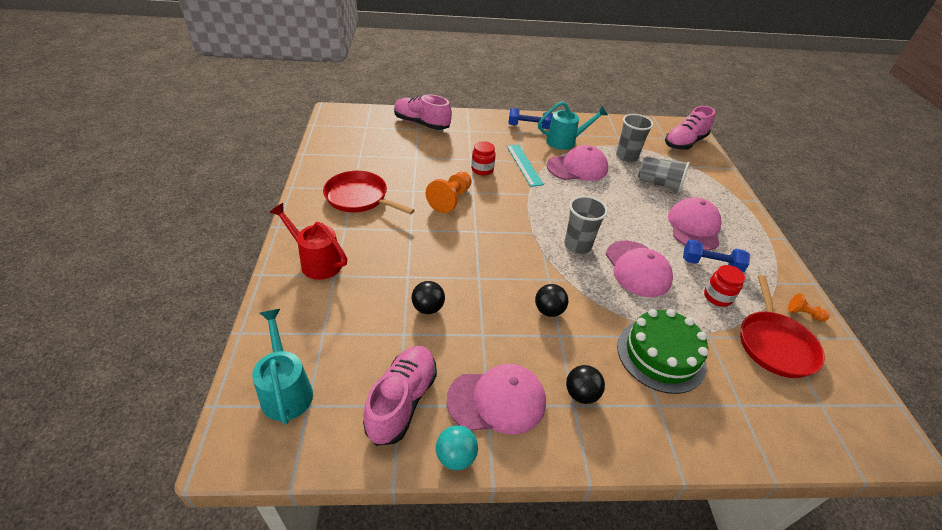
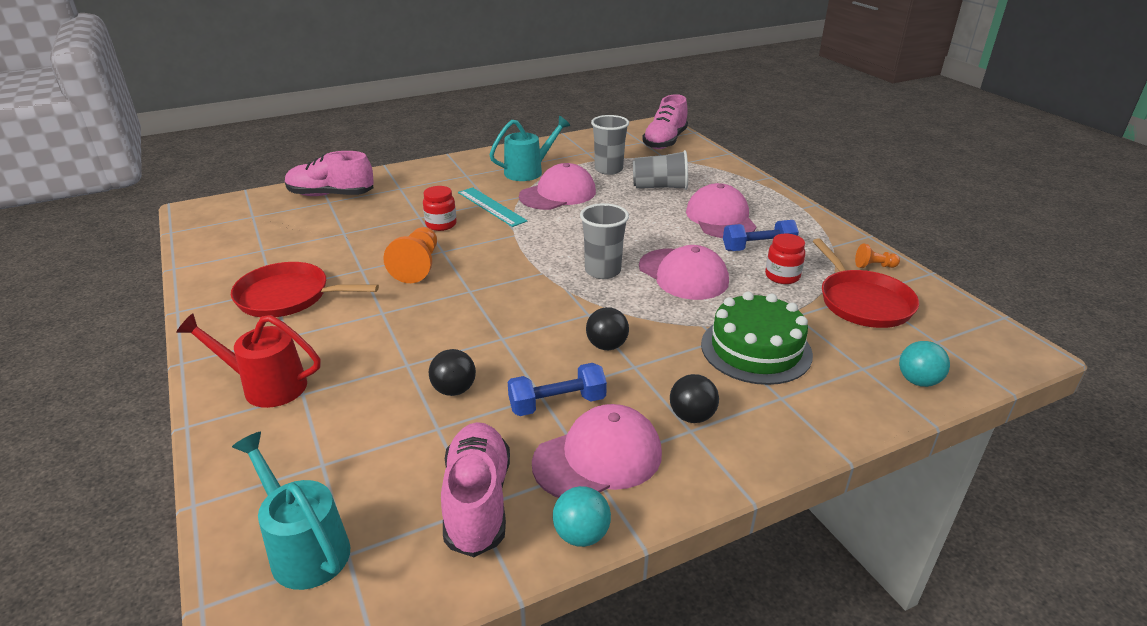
camera: 20 degrees left, 10 degrees down
(529, 126) = (475, 166): blue dumbbell -> blue dumbbell (557, 403)
(783, 435) = (918, 381): none -> turquoise ball

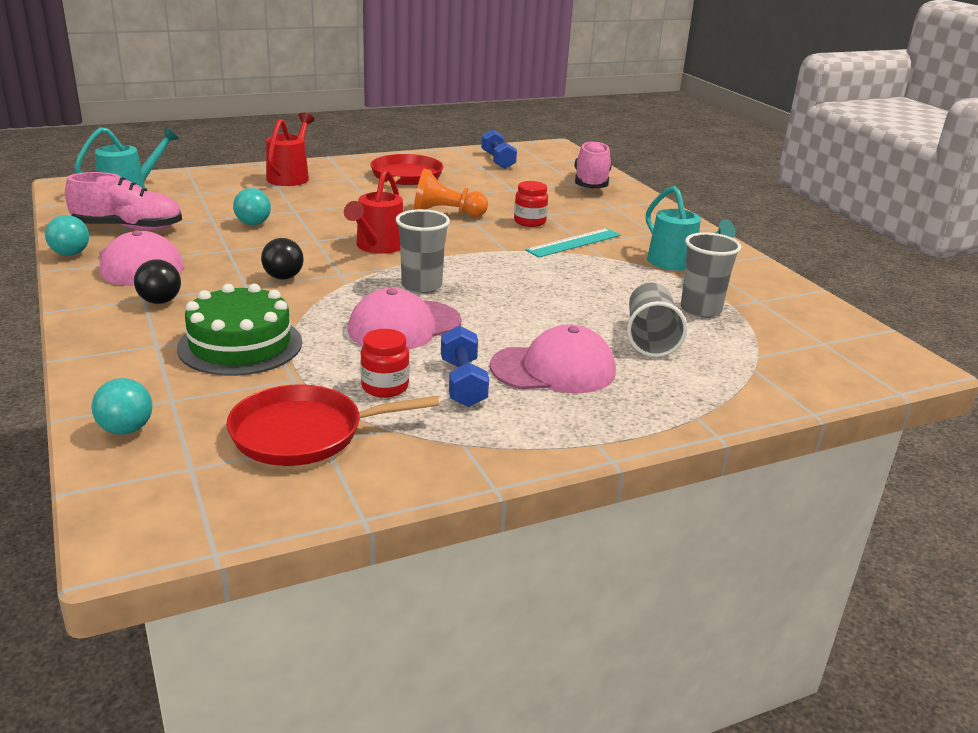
camera: 90 degrees right, 5 degrees down
(454, 390) = (253, 224): black ball -> turquoise ball
(516, 299) = (377, 247): none -> red watering can
(557, 403) = (213, 254): blue dumbbell -> blue dumbbell (498, 160)
(558, 194) = (613, 276): pink cap -> none
(665, 141) = (835, 361): pink shoe -> none
(874, 266) = (396, 467): orange pawn -> none

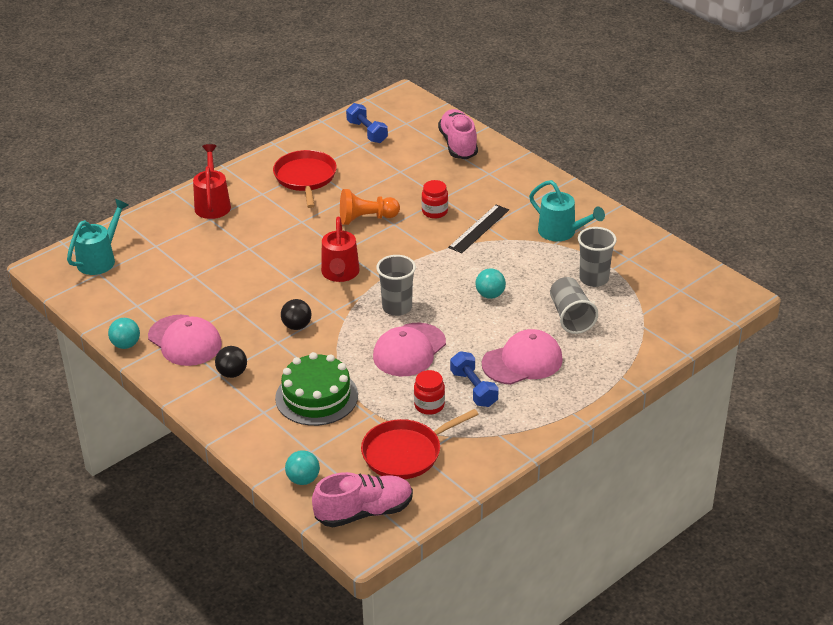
camera: 15 degrees left, 10 degrees up
(128, 228) = (141, 305): pink shoe -> pink shoe (364, 512)
(253, 224) = (230, 273): turquoise ball -> turquoise ball (490, 295)
(574, 243) = (479, 228): turquoise ruler -> black ruler

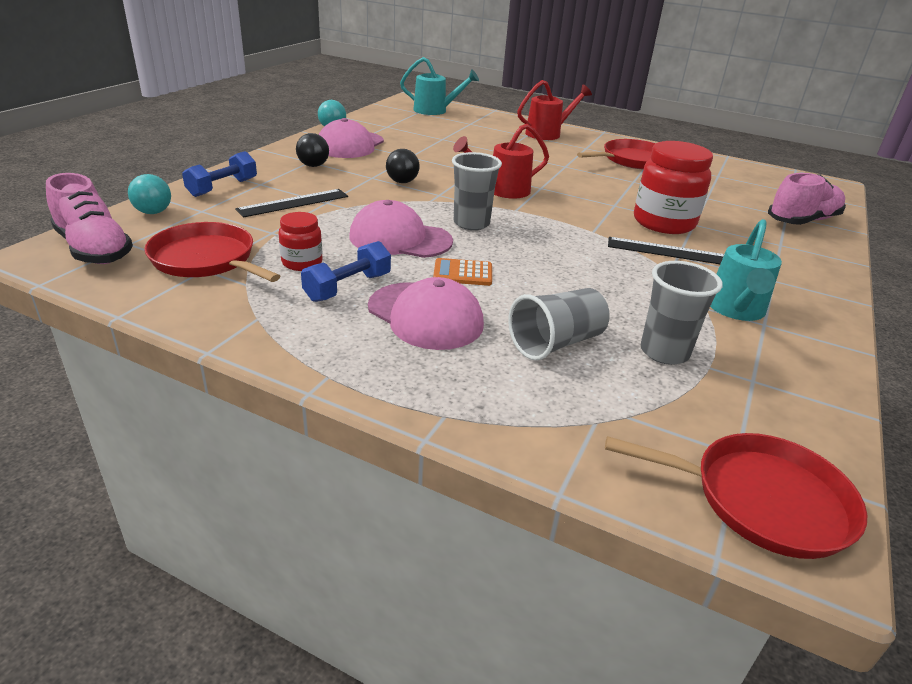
camera: 65 degrees right, 5 degrees down
(316, 397) = (293, 203): green cake -> black ruler
(366, 219) = (605, 191): orange pawn -> none
(367, 132) = (744, 176): blue dumbbell -> blue dumbbell (223, 188)
(435, 212) = (663, 223): red jar -> red jar, size x1.89
(474, 332) = (463, 273): none -> orange calculator
(490, 295) = (546, 274): turquoise ball -> none
(709, 296) = (761, 500): none -> red pan

